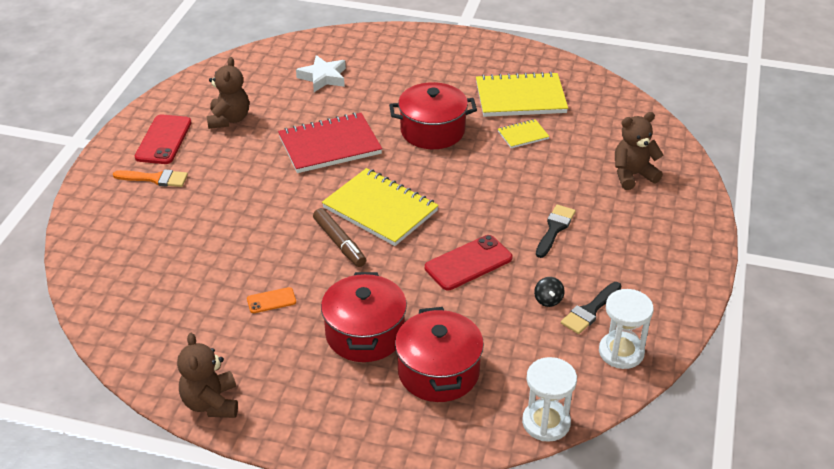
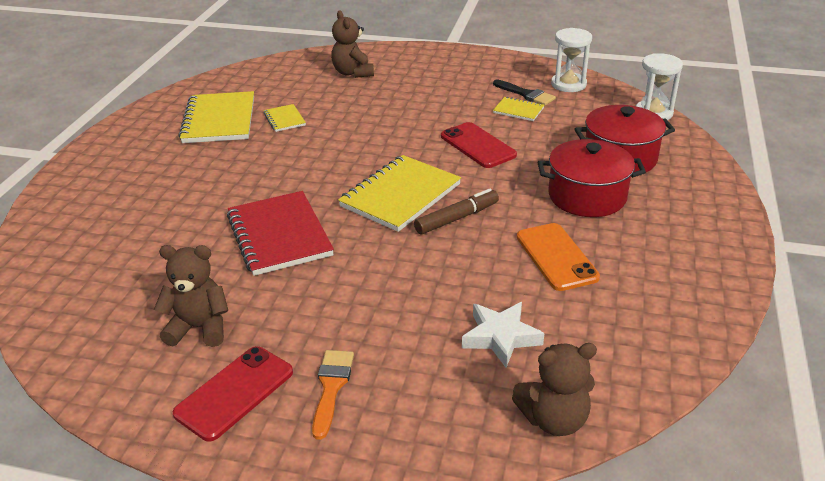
camera: 90 degrees left, 5 degrees down
(163, 140) = (235, 393): red phone -> red phone turned 60 degrees counterclockwise
(211, 403) = (717, 283): brown teddy bear -> brown teddy bear (554, 419)
(271, 300) = (556, 257): orange phone -> orange phone, size x1.86
(323, 77) = (126, 250): white star -> white star (501, 337)
(432, 131) = (265, 168): red pot -> none
(548, 300) = (518, 110): black spinning top -> yellow notebook
(554, 229) = (426, 106): black brush -> none

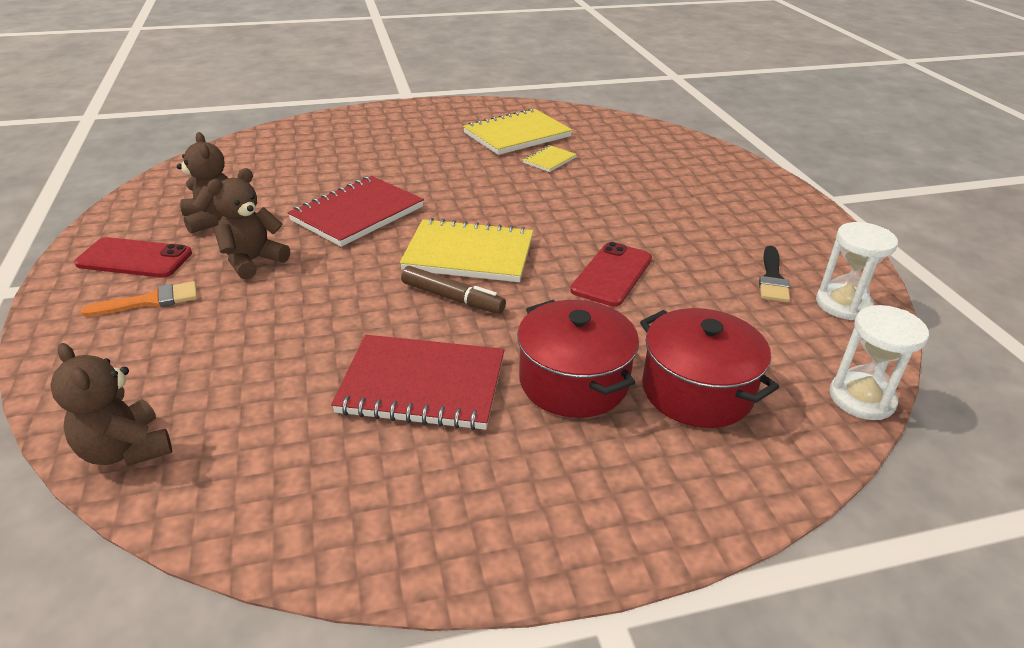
camera: 60 degrees right, 0 degrees up
(353, 73) = (678, 165): brown teddy bear -> brown teddy bear (253, 261)
(501, 337) = (253, 380): white star -> none
(518, 110) = (725, 282): yellow notebook -> none
(556, 257) = (422, 385): orange phone -> red notebook

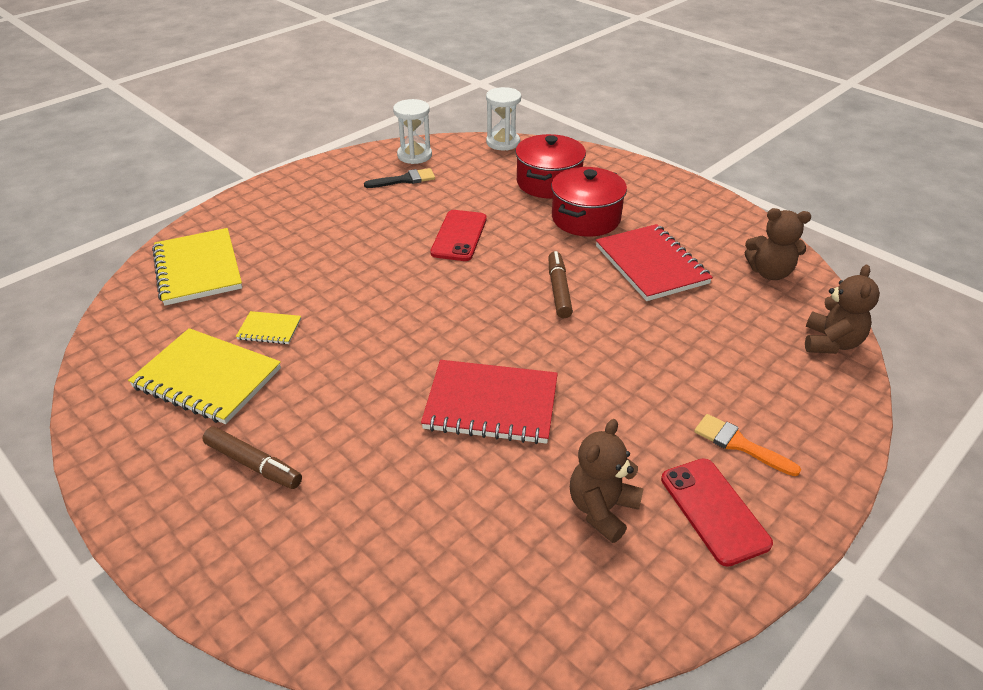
camera: 120 degrees left, 5 degrees up
(253, 261) = (629, 422): brown teddy bear -> brown teddy bear (769, 272)
(419, 134) = (253, 464): none -> brown marker
(469, 254) = (495, 307): yellow notebook -> yellow notebook (198, 269)
(612, 274) = (459, 236): red phone -> red phone turned 75 degrees counterclockwise

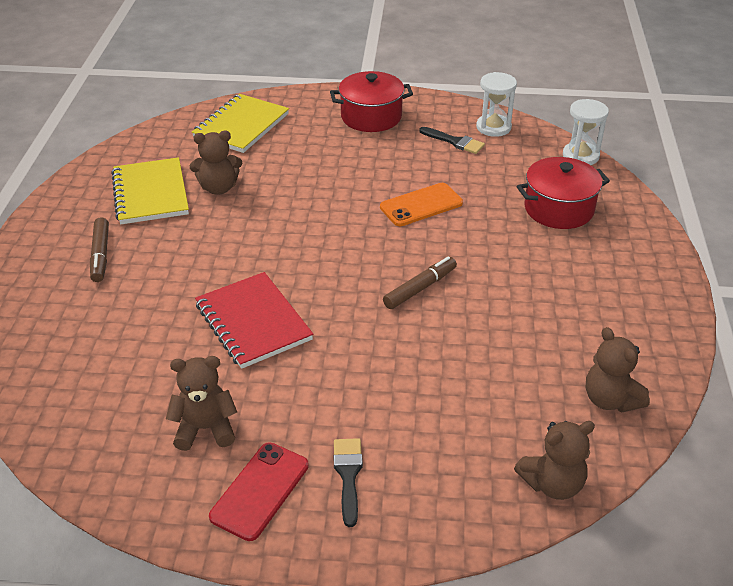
camera: 50 degrees right, 0 degrees up
(269, 329) = (219, 188): yellow notebook -> brown teddy bear
(459, 236) = (421, 205): red phone -> orange phone
(585, 218) = (536, 254): red pot -> red pot (371, 117)
(651, 265) = (521, 321): red notebook -> none
(739, 444) = (348, 475): orange brush -> black brush

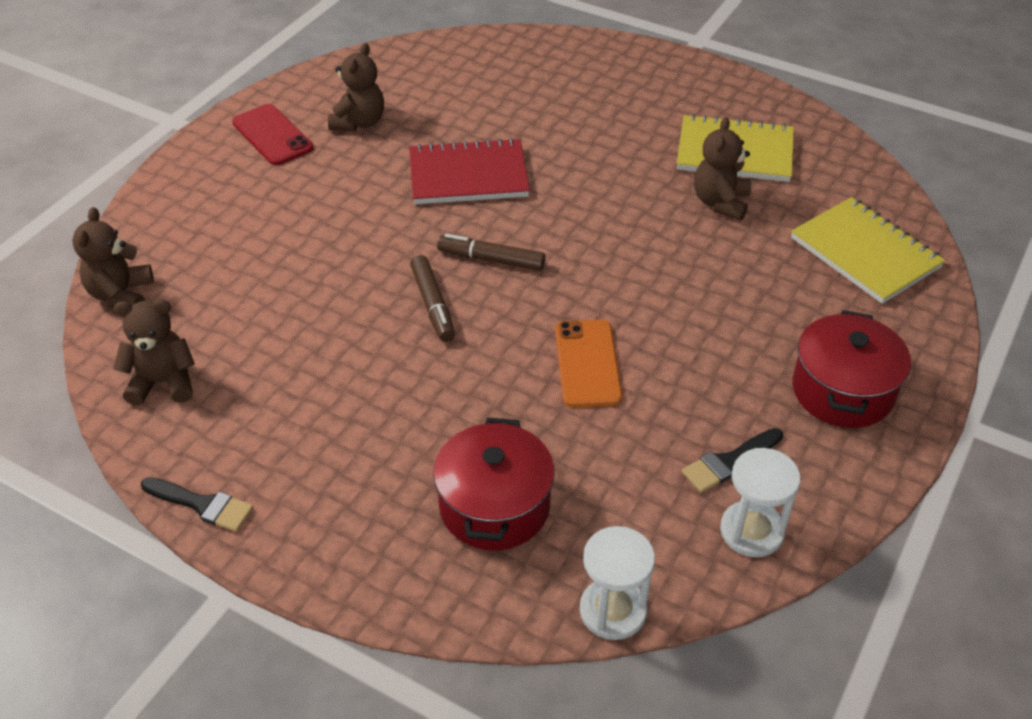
camera: 115 degrees right, 5 degrees up
(100, 255) = (638, 105): brown marker -> brown marker (491, 259)
(348, 475) = (243, 182): black brush -> black brush (202, 505)

